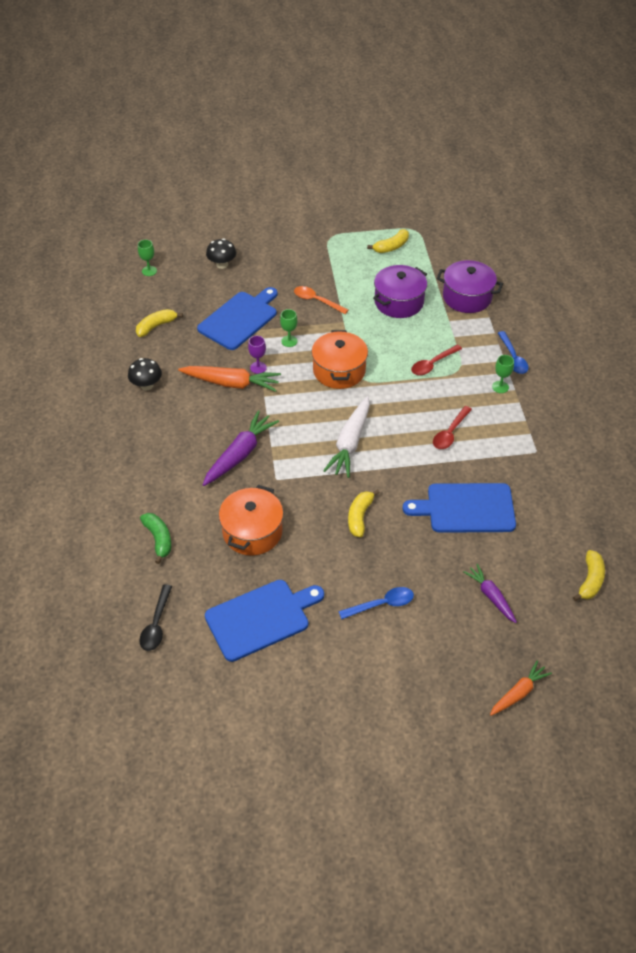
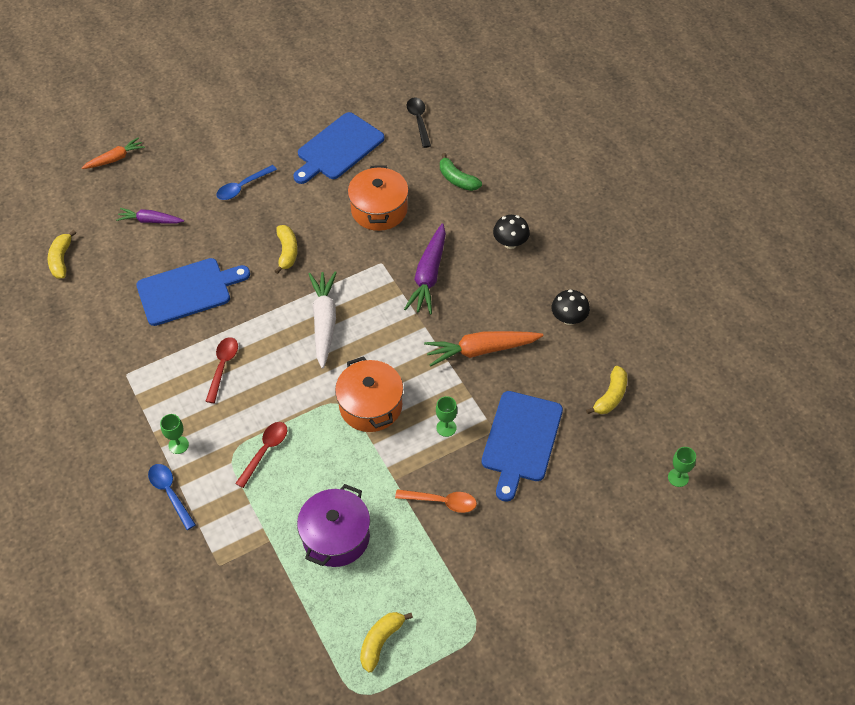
camera: 160 degrees right, 5 degrees up
(222, 264) = (594, 522): black mushroom -> black mushroom (510, 243)
(258, 367) = (463, 380): purple goblet -> none
(467, 297) = (248, 577): purple pot -> none
(490, 596) = (150, 221): purple carrot -> purple carrot turned 150 degrees clockwise
(519, 692) = (115, 159): orange carrot -> orange carrot turned 150 degrees counterclockwise

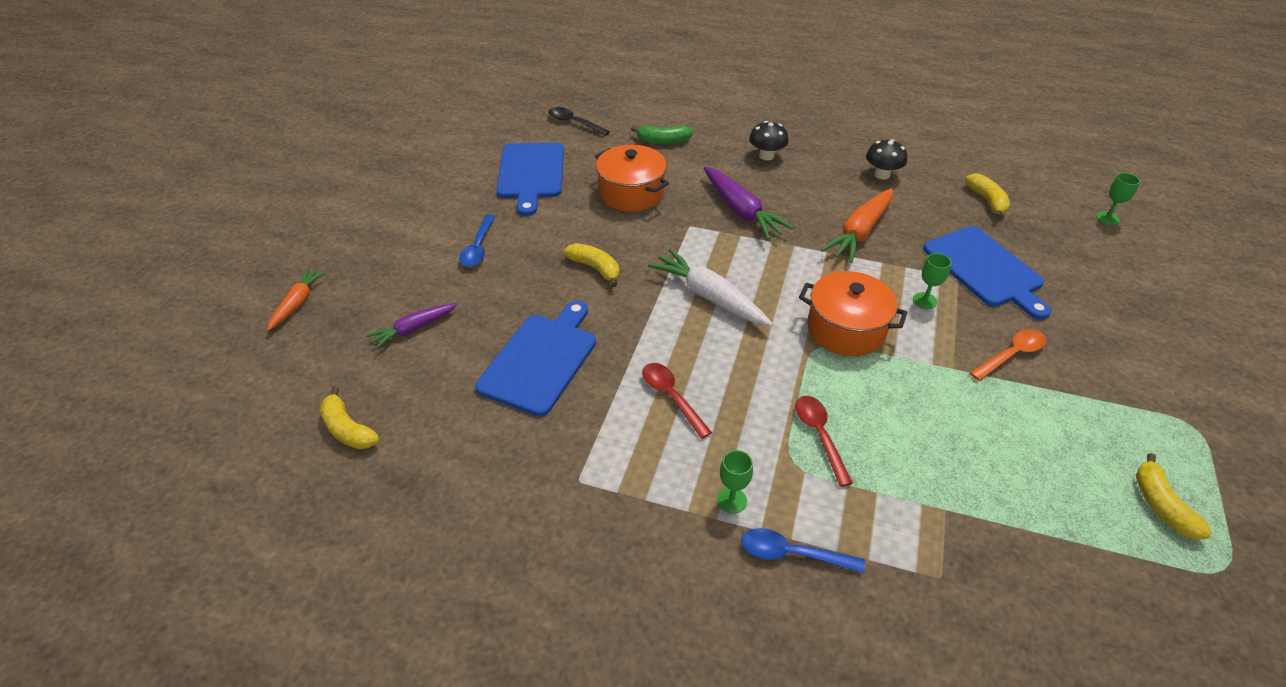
camera: 45 degrees left, 10 degrees down
(336, 536) = (988, 453): purple pot -> none

